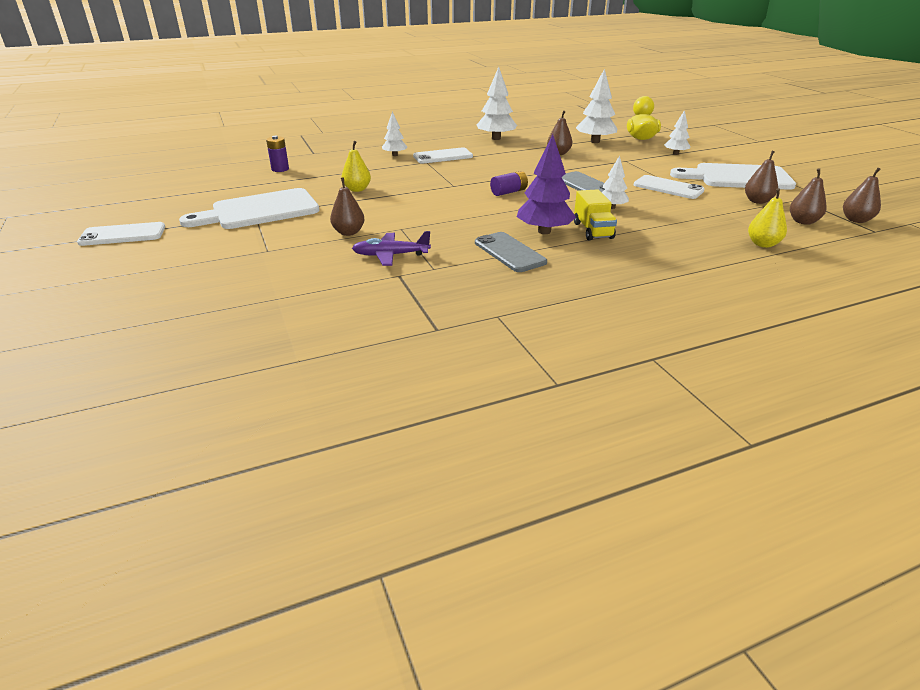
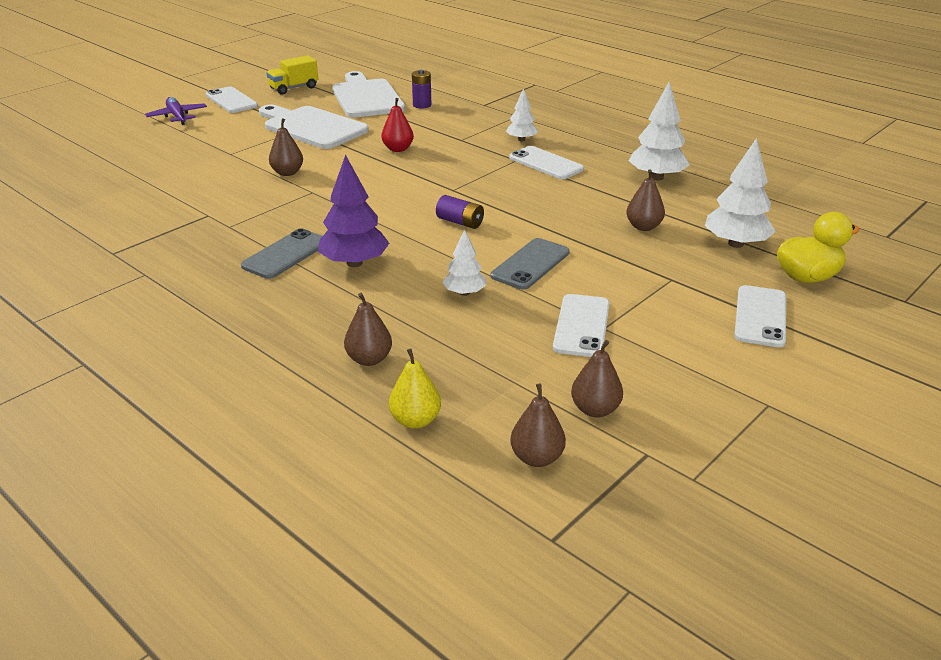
camera: 65 degrees right, 0 degrees up
(357, 189) = (398, 149): yellow pear -> red pear
(391, 255) = (247, 202): purple plane -> purple plane (177, 116)
(593, 230) = (377, 291): yellow truck -> yellow truck (294, 88)
(675, 154) = (760, 316): white tree -> white phone
(737, 177) = (698, 385): white cutting board -> white cutting board (366, 97)
(856, 220) = (591, 519): brown pear -> brown pear (369, 359)

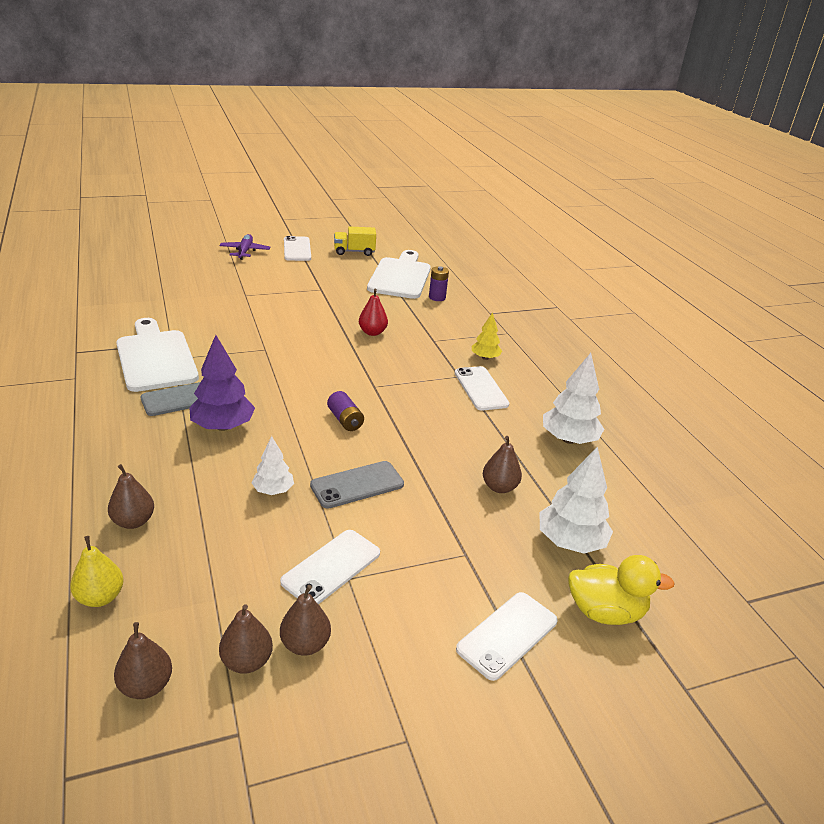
camera: 25 degrees right, 0 degrees up
(287, 173) = (266, 326): brown pear -> brown pear (305, 644)
(312, 127) = (329, 291): white cutting board -> white cutting board (155, 358)
(521, 140) = (485, 358): white tree -> yellow tree

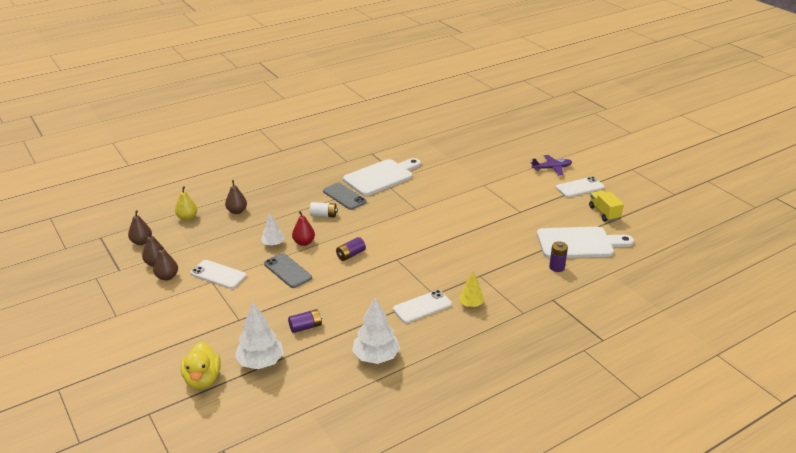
camera: 80 degrees right, 0 degrees up
(223, 426) = (323, 215): purple tree -> white battery
(372, 332) = (470, 246): red pear -> red pear (304, 242)
(499, 487) = (305, 327): brown pear -> purple battery
(507, 635) = (180, 341): white phone -> none

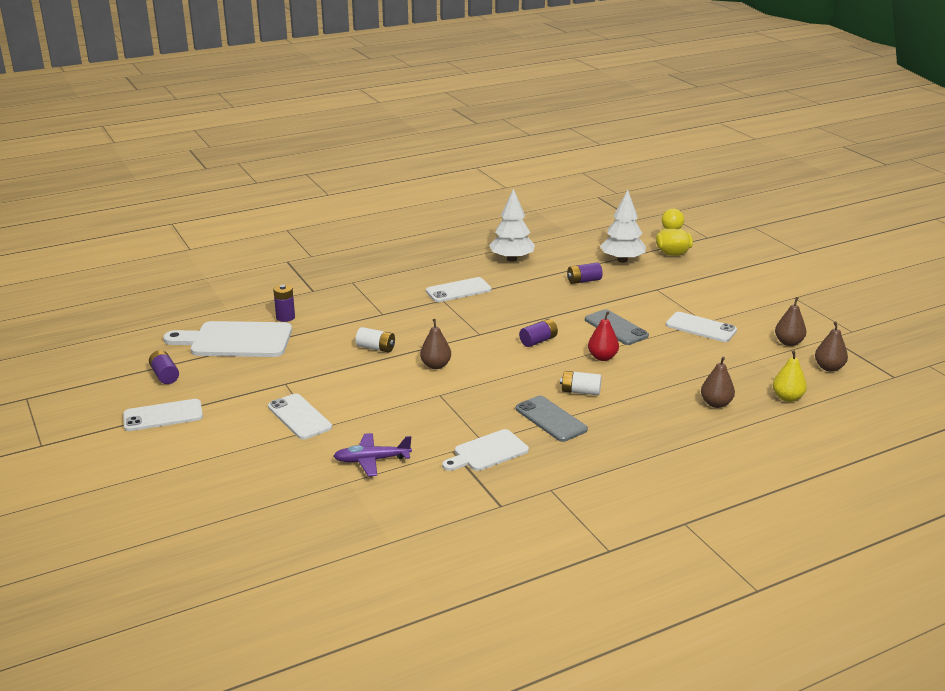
camera: 175 degrees left, 5 degrees down
(167, 277) = (763, 328): brown pear -> brown pear (436, 365)
(273, 244) = (644, 357): white tree -> none
(381, 177) = (487, 452): white cutting board -> white cutting board, size x0.60
(471, 242) = (376, 348): none -> white battery
(471, 304) = (405, 290): yellow tree -> none
(497, 190) = (299, 417): none -> white phone
(552, 168) = (178, 453): purple plane -> purple plane (372, 460)
(604, 213) = (165, 375): yellow truck -> purple battery

